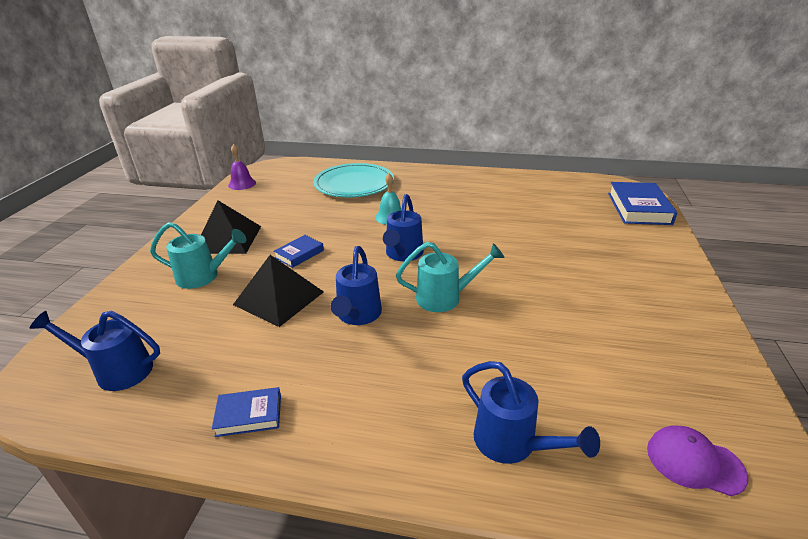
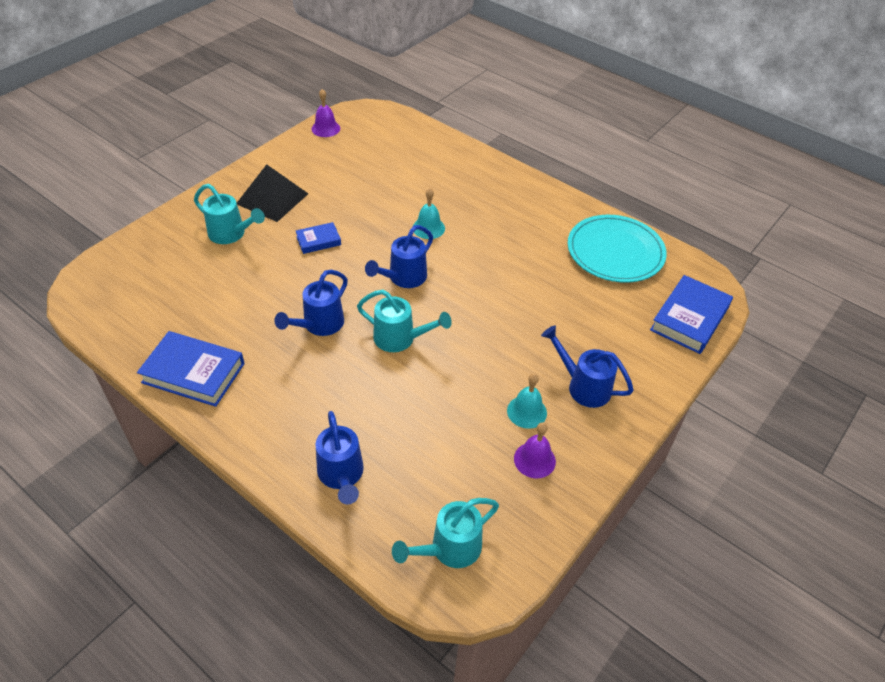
camera: 25 degrees right, 15 degrees up
(117, 370) = (132, 298): blue watering can -> blue watering can (583, 386)
(249, 415) = (193, 373): blue book -> blue book, size x1.82
(279, 298) = (273, 281): black pyramid -> none
(354, 184) = (429, 168): turquoise plate -> turquoise plate (615, 252)
(610, 308) = (527, 411): none -> turquoise bell
(662, 342) = (534, 460): none -> purple bell
(694, 462) = (449, 549): purple cap -> turquoise watering can

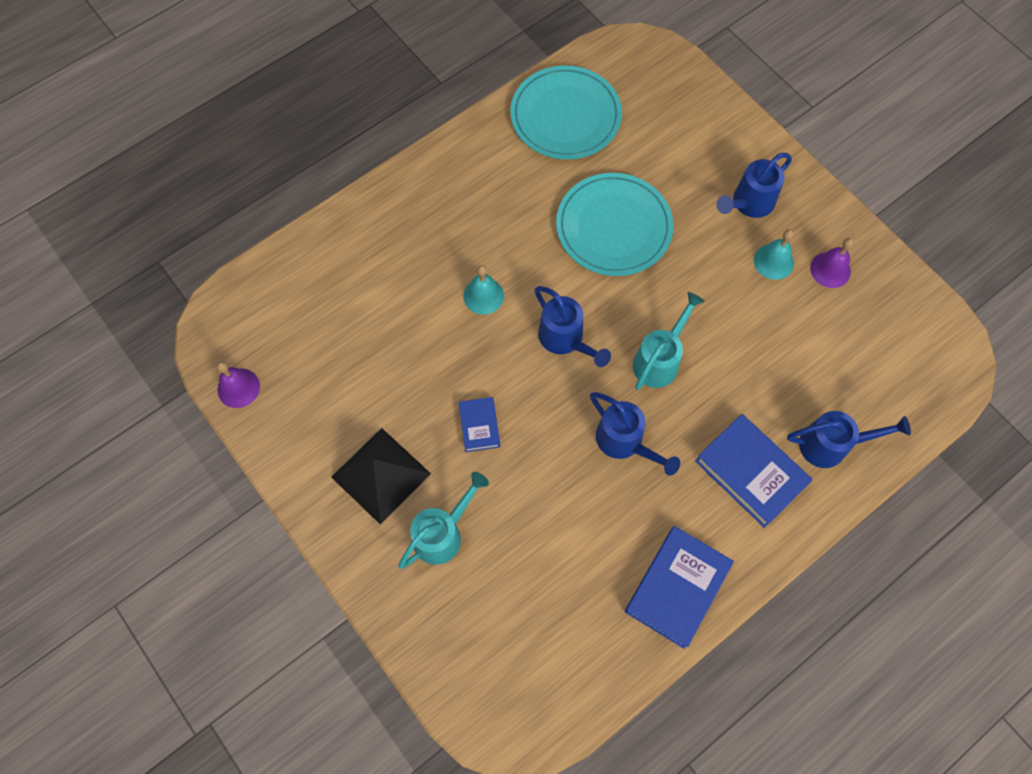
camera: 75 degrees left, 20 degrees up
(449, 549) = (917, 363): turquoise watering can -> none
(519, 294) = (613, 227): none -> turquoise plate
(689, 319) = (675, 83): blue book -> blue book (750, 472)

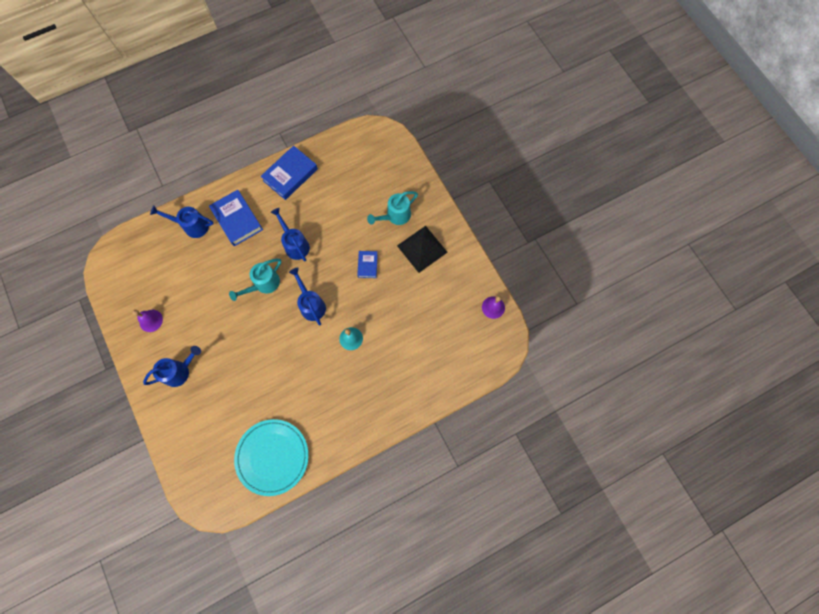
camera: 170 degrees left, 5 degrees up
(613, 227) = (265, 369): turquoise plate -> none
(773, 261) = (180, 331): turquoise bell -> none

